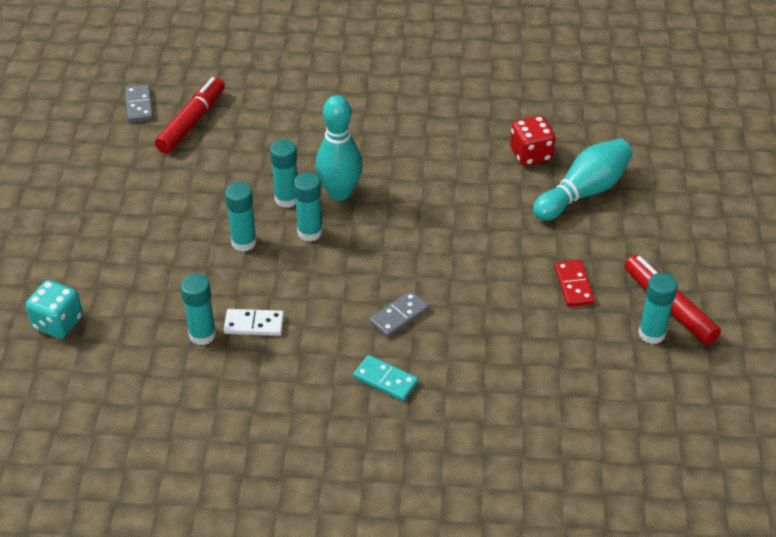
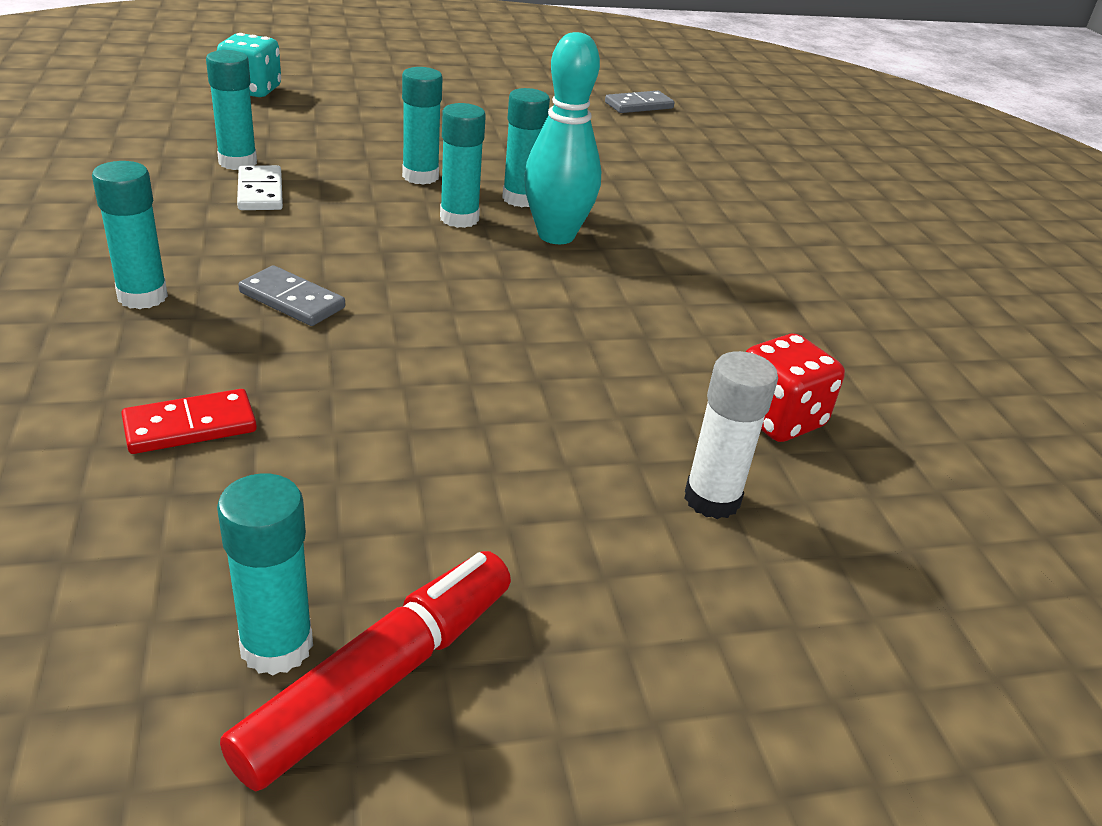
camera: 70 degrees right, 10 degrees down
(192, 122) = (632, 134): red marker -> none
(385, 380) = (142, 296): turquoise domino -> turquoise glue stick
(574, 285) = (415, 500): red domino -> red domino (190, 426)
(583, 192) = (712, 499): turquoise bowling pin -> white glue stick

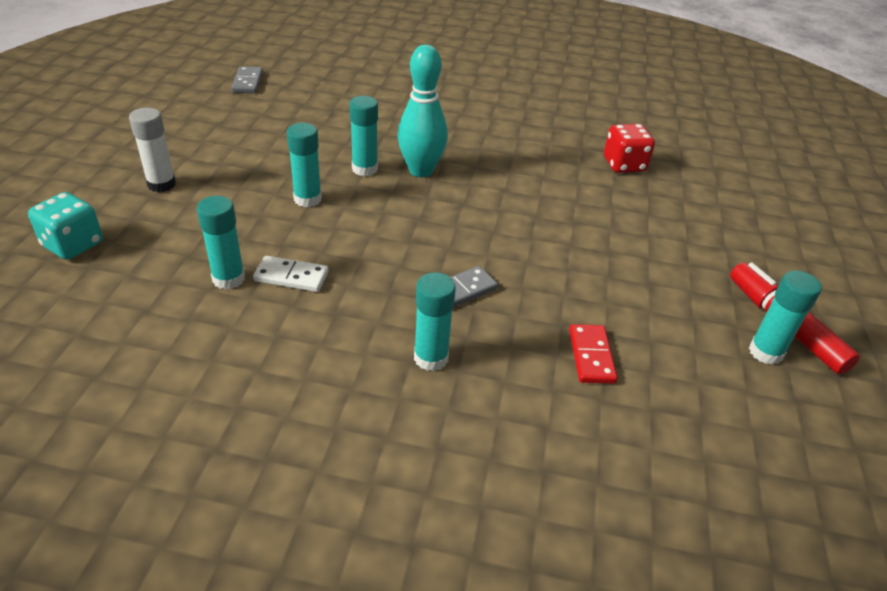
camera: 65 degrees left, 5 degrees up
(459, 218) = (380, 199): turquoise glue stick -> none
(712, 499) = (679, 203): white glue stick -> white glue stick (161, 184)

